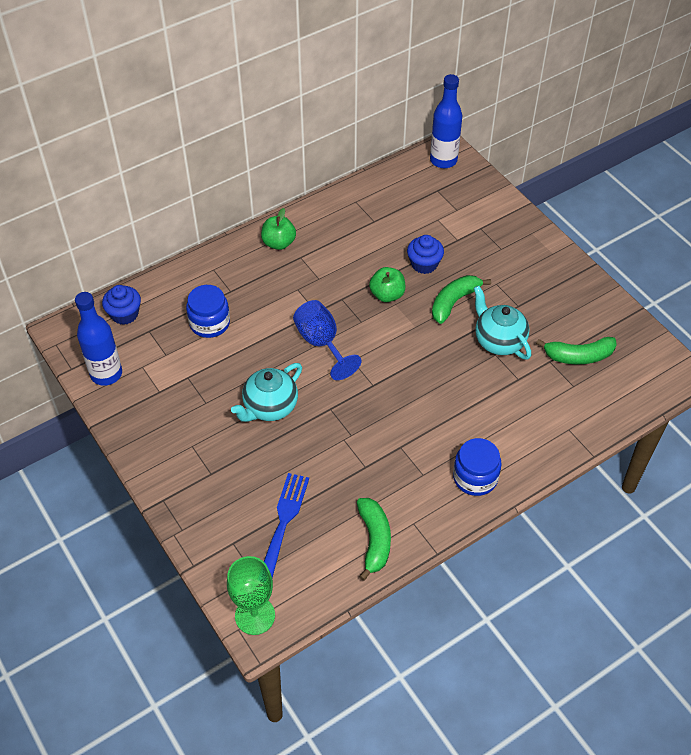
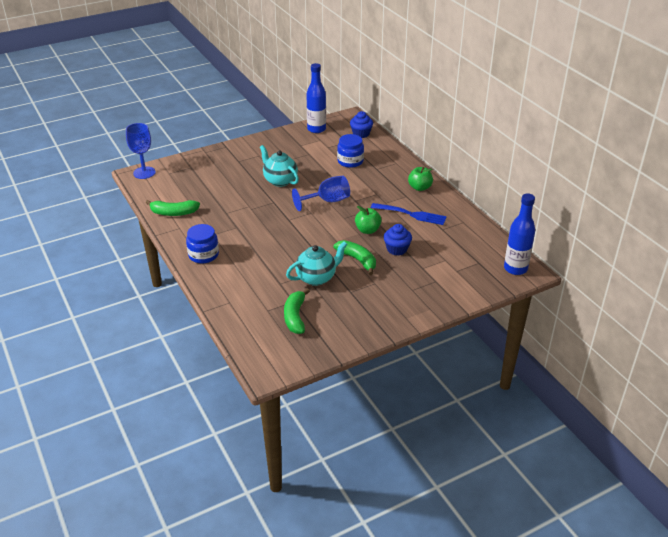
camera: 95 degrees right, 15 degrees down
(255, 615) = (144, 173): green goblet -> blue goblet
(283, 522) = (197, 183): blue fork -> blue fork (411, 214)

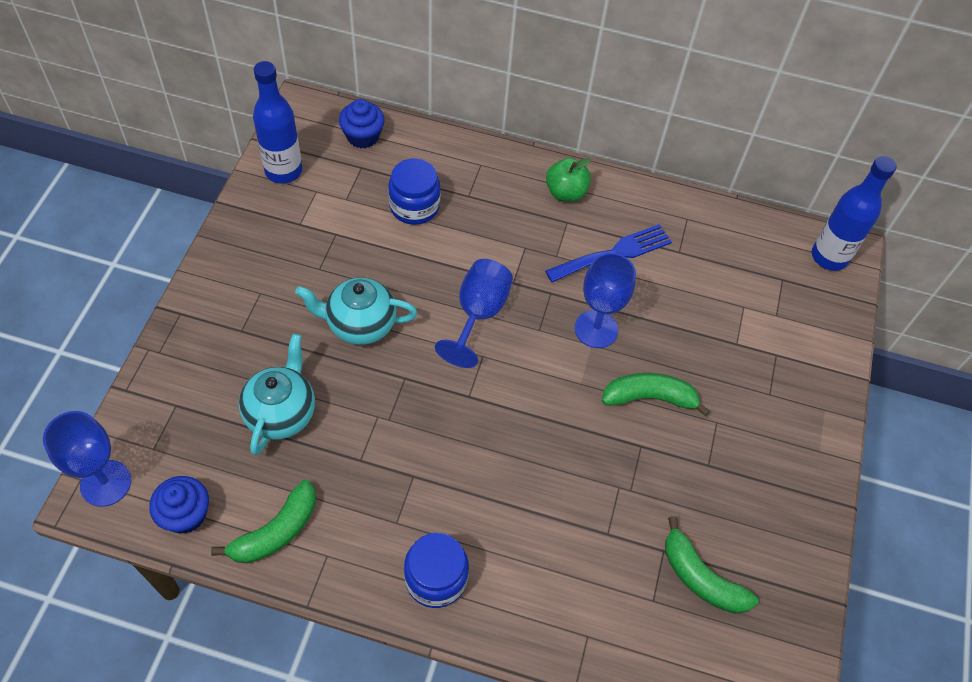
camera: 50 degrees left, 20 degrees up
(317, 278) = (640, 478): turquoise teapot -> turquoise teapot (281, 413)
(367, 230) = (596, 329): green apple -> blue goblet
(397, 249) = (671, 335): blue cupcake -> blue cupcake (185, 514)

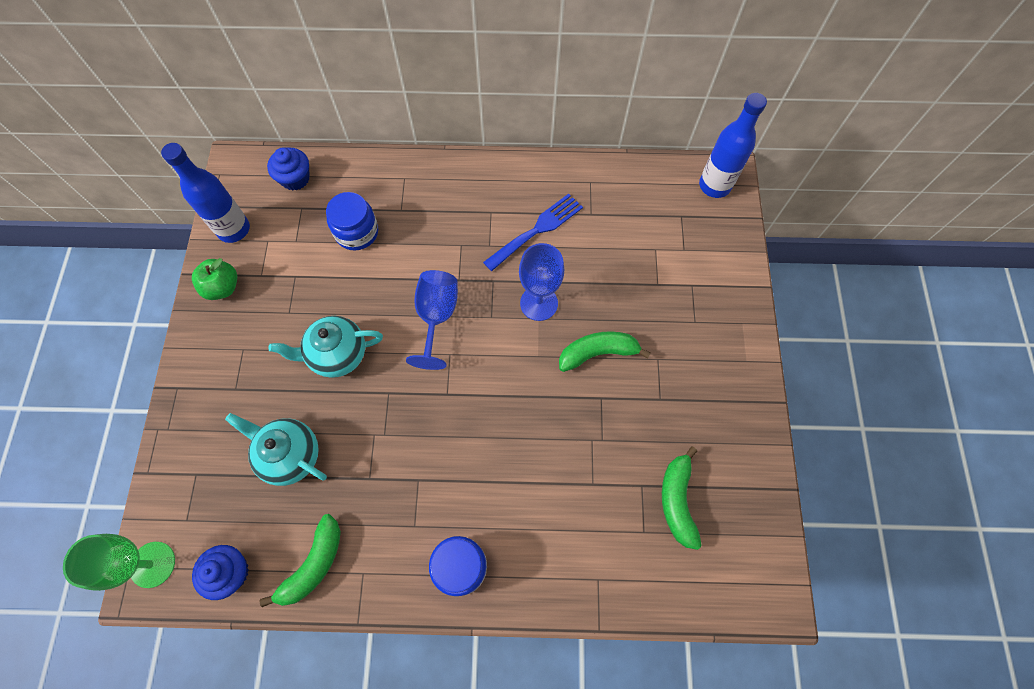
camera: 10 degrees left, 10 degrees up
(105, 483) = (152, 564): blue goblet -> green goblet
(281, 413) = (290, 455): turquoise teapot -> turquoise teapot turned 60 degrees counterclockwise
(565, 192) = (483, 185): green apple -> green apple (223, 287)
(700, 578) = (677, 500): green banana -> green banana turned 60 degrees clockwise

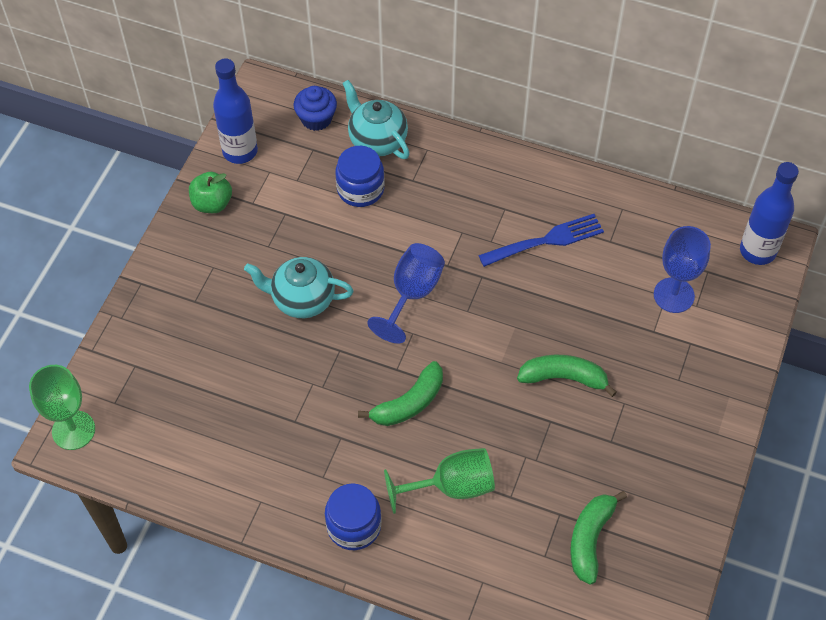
camera: 20 degrees right, 10 degrees down
(231, 572) = (141, 460): blue cupcake -> none
(290, 455) = (227, 376): turquoise teapot -> turquoise teapot (377, 140)
(313, 565) = (218, 479): green banana -> green banana (409, 403)
(537, 493) = (452, 487): none -> green goblet
(539, 303) = (521, 312): blue goblet -> blue goblet (673, 295)

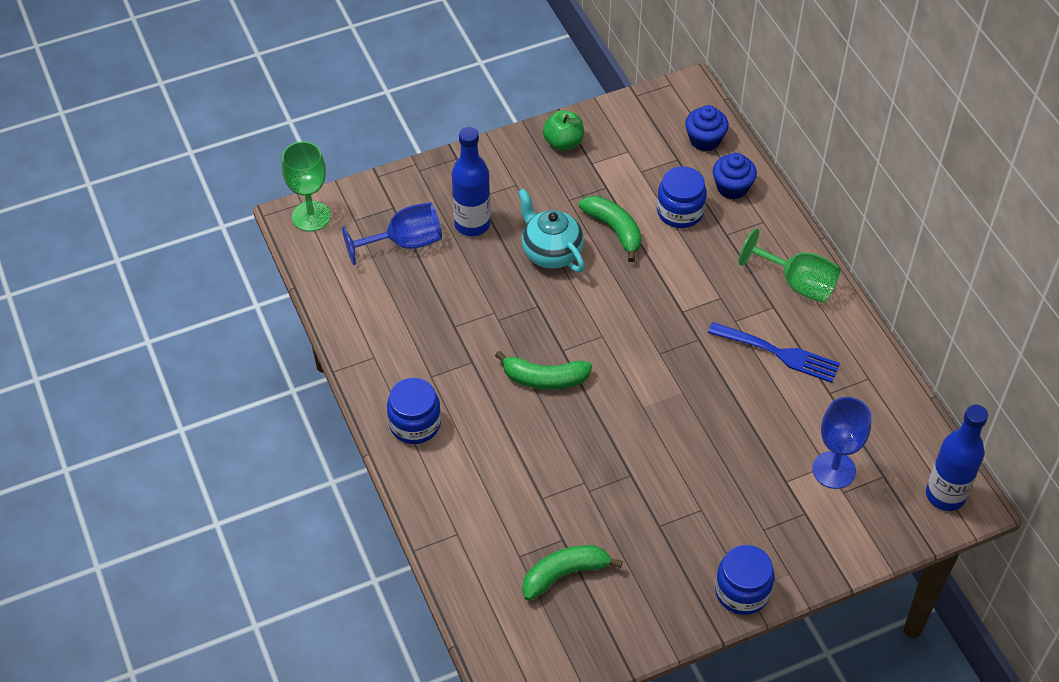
camera: 45 degrees right, 5 degrees down
(240, 151) = (623, 122): blue bottle -> blue bottle (472, 224)
(377, 140) = (732, 187): turquoise teapot -> blue cupcake
(412, 294) = (633, 310): blue goblet -> blue goblet (405, 243)
(452, 487) = (509, 456): green goblet -> green goblet (797, 283)
(563, 378) = (676, 455): green banana -> green banana (614, 230)
(715, 437) = (742, 591): none -> blue jar

